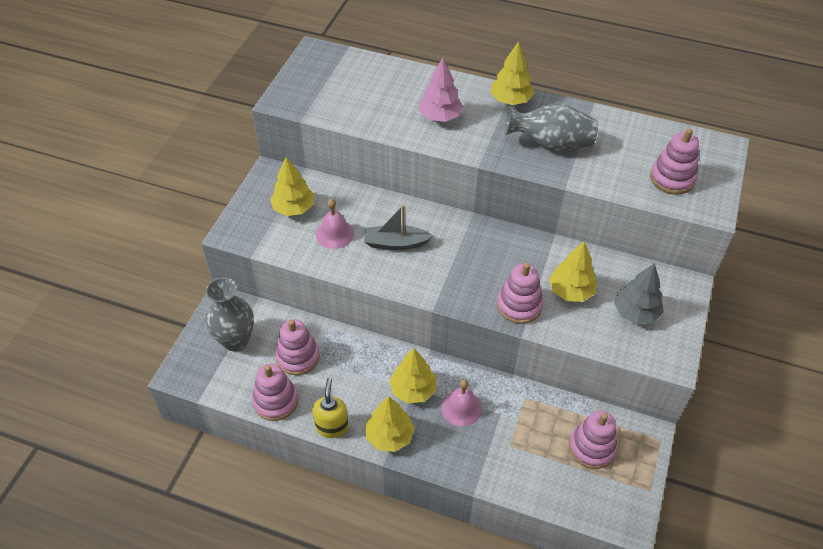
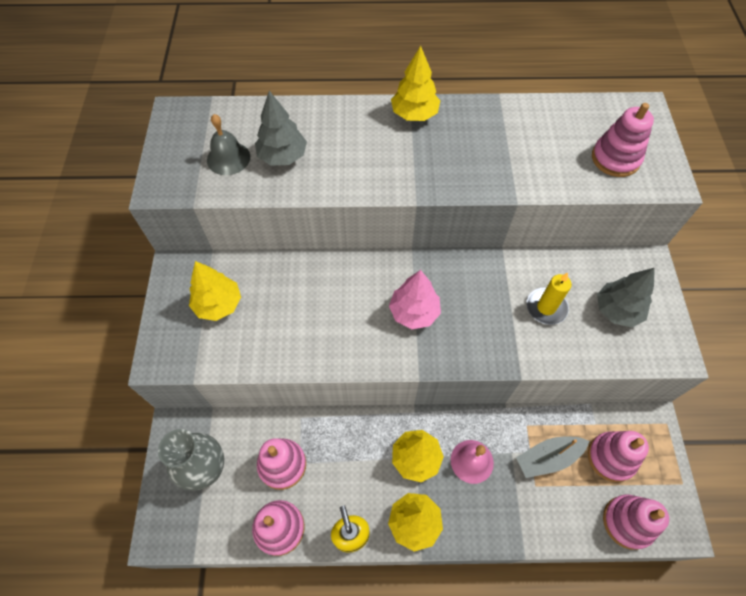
camera: 20 degrees left, 10 degrees up
(335, 234) = (276, 321): pink bell -> none
(342, 94) = (228, 158): none -> grey bell
(386, 104) = (283, 156): none -> grey tree
(396, 243) = (347, 311): grey boat -> grey boat (548, 458)
(440, 116) = (349, 155): pink tree -> pink tree (414, 312)
(519, 305) = (503, 342): pink stacking toy -> pink stacking toy (627, 522)
(550, 144) = (478, 154): grey vase -> none
(571, 291) = (546, 307): yellow tree -> yellow candle

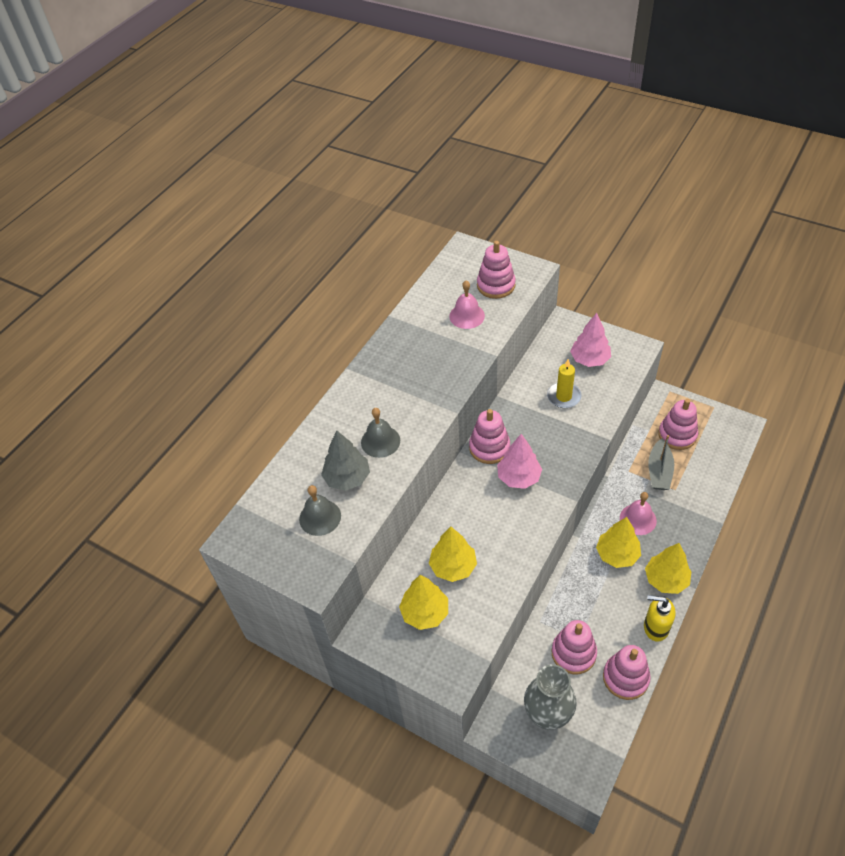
camera: 55 degrees left, 10 degrees down
(340, 160) = (380, 441): none -> grey bell
(414, 114) = (370, 374): yellow tree -> yellow tree (453, 566)
(551, 153) = (467, 316): none -> pink bell
(617, 310) = (589, 360): grey tree -> pink tree
(627, 522) = (725, 451): pink stacking toy -> pink stacking toy (489, 447)

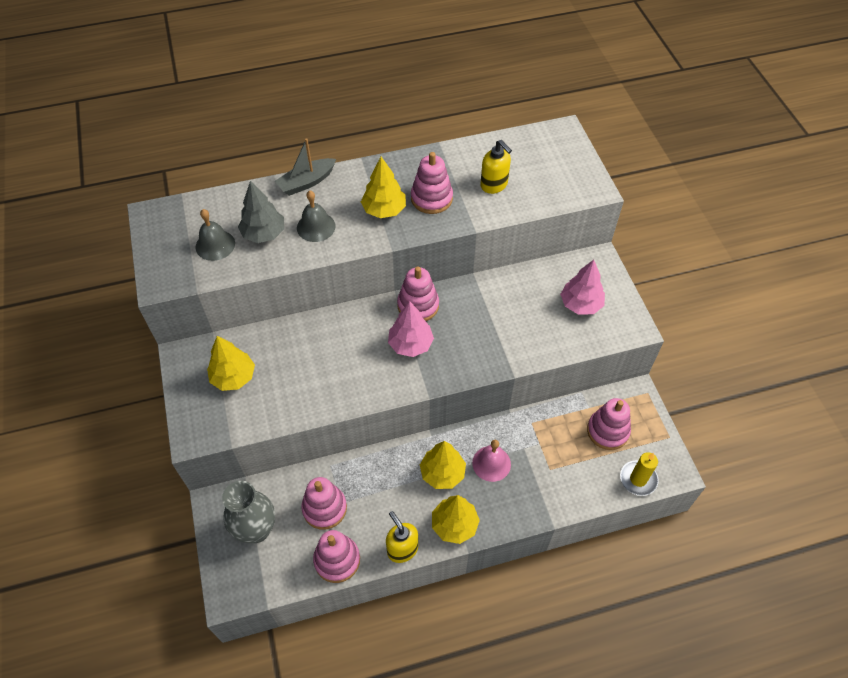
camera: 40 degrees right, 5 degrees up
(453, 566) = (288, 364): yellow tree -> yellow tree (384, 210)
(467, 316) = (494, 185): pink bell -> yellow soap dispenser
(496, 285) = (547, 179): pink stacking toy -> pink stacking toy (431, 198)
(563, 396) = (522, 315): yellow candle -> yellow candle (638, 479)
(659, 471) = (555, 444): grey boat -> grey boat (307, 182)

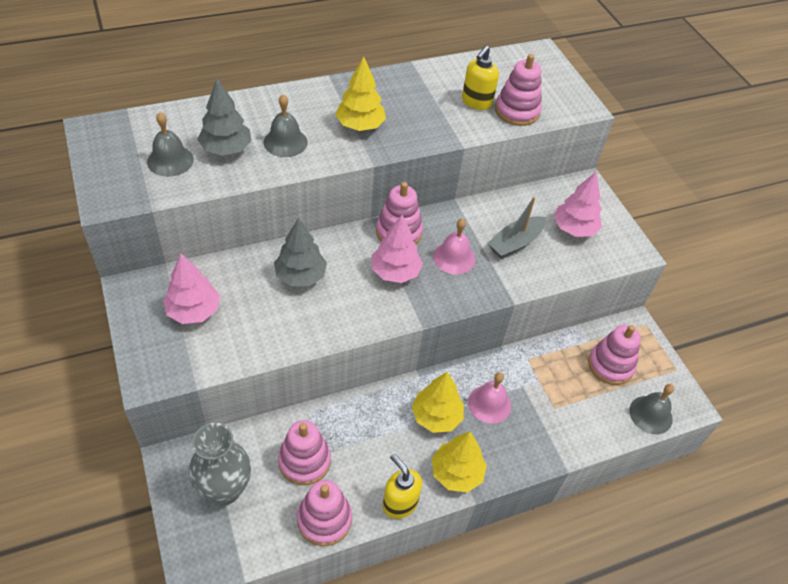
camera: 10 degrees left, 5 degrees down
(233, 377) = (194, 311): yellow tree -> pink tree
(307, 182) = (270, 98): grey boat -> grey boat (515, 243)
(327, 346) = (300, 276): none -> grey tree
(431, 198) = (411, 114): pink stacking toy -> pink stacking toy (517, 111)
(465, 331) = (454, 257): none -> pink bell
(494, 185) = (476, 102): yellow soap dispenser -> yellow soap dispenser turned 75 degrees clockwise
(638, 479) = (650, 414): yellow candle -> grey bell

